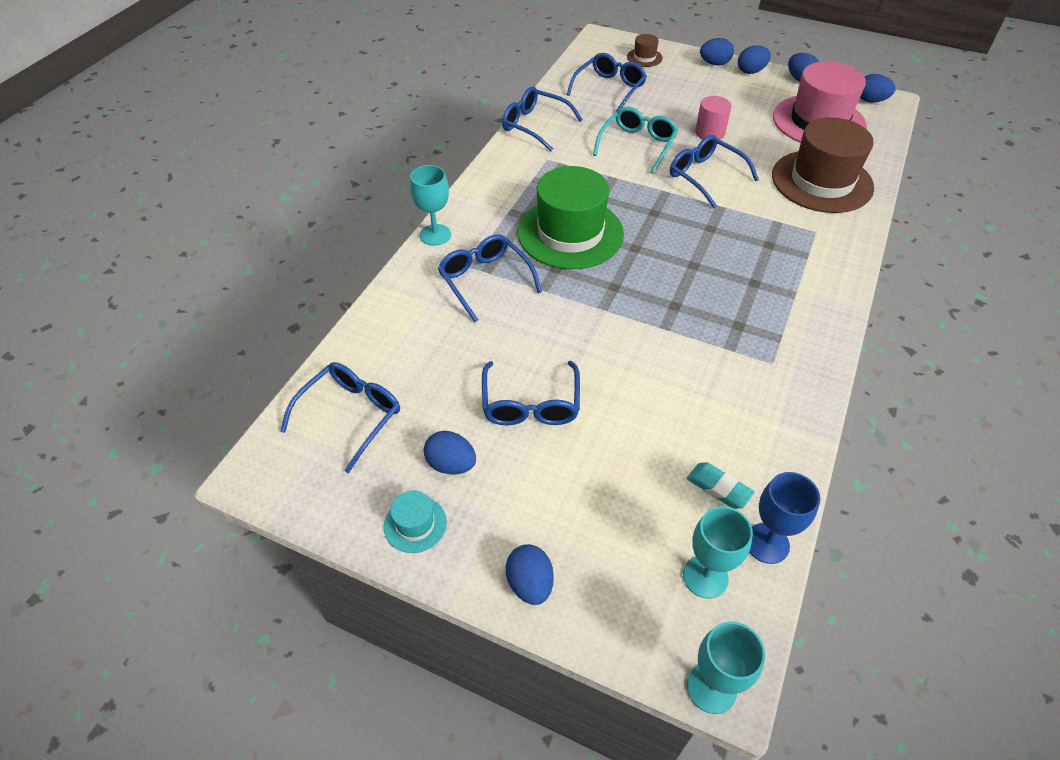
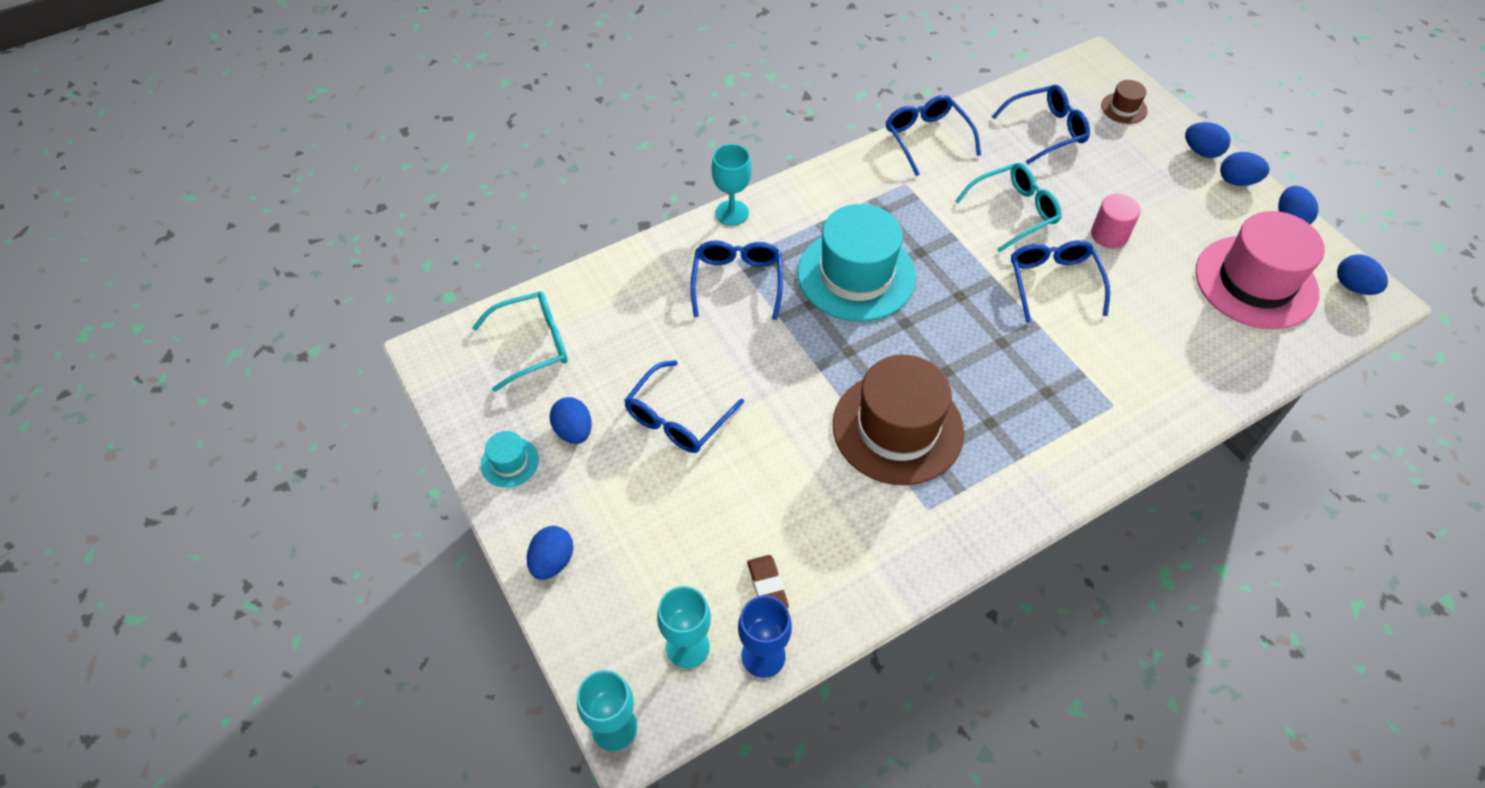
camera: 35 degrees right, 5 degrees up
(350, 416) = (532, 344): blue glasses -> turquoise glasses
(570, 233) = (856, 275): green hat -> turquoise hat
(718, 488) = (767, 586): turquoise eraser -> brown eraser
(822, 181) = (1181, 354): brown hat -> brown hat (897, 428)

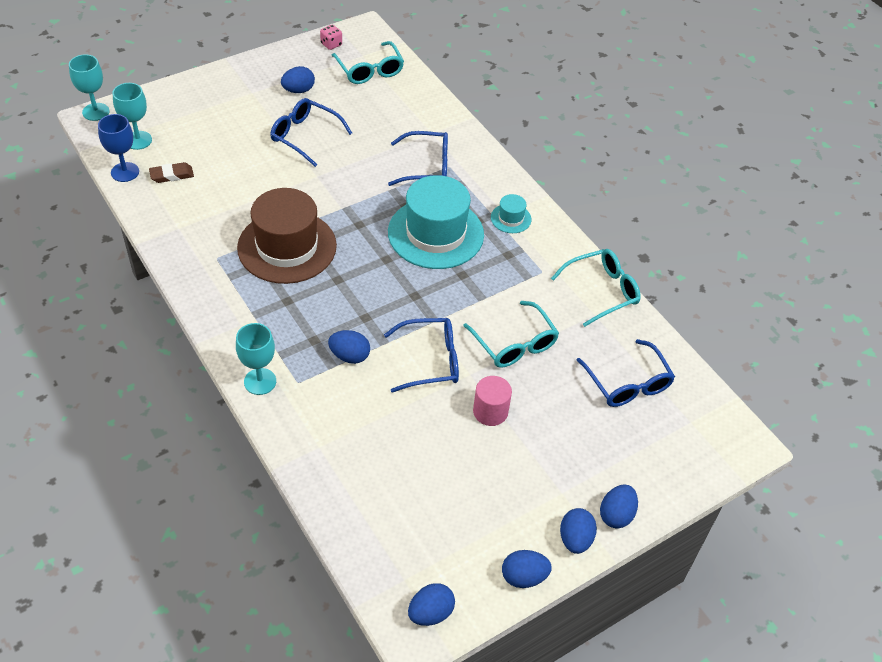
camera: 85 degrees right, 5 degrees down
(465, 393) = (331, 44): none -> pink dice
(509, 462) = (278, 65): turquoise hat -> turquoise hat (511, 218)
(552, 561) = (205, 85): blue egg -> blue egg (349, 356)
(732, 213) = (498, 165): turquoise goblet -> turquoise goblet (260, 381)
(927, 138) = (602, 291): blue glasses -> turquoise glasses
(1124, 108) = (673, 455): brown hat -> none
(1255, 282) = (434, 522): pink hat -> none

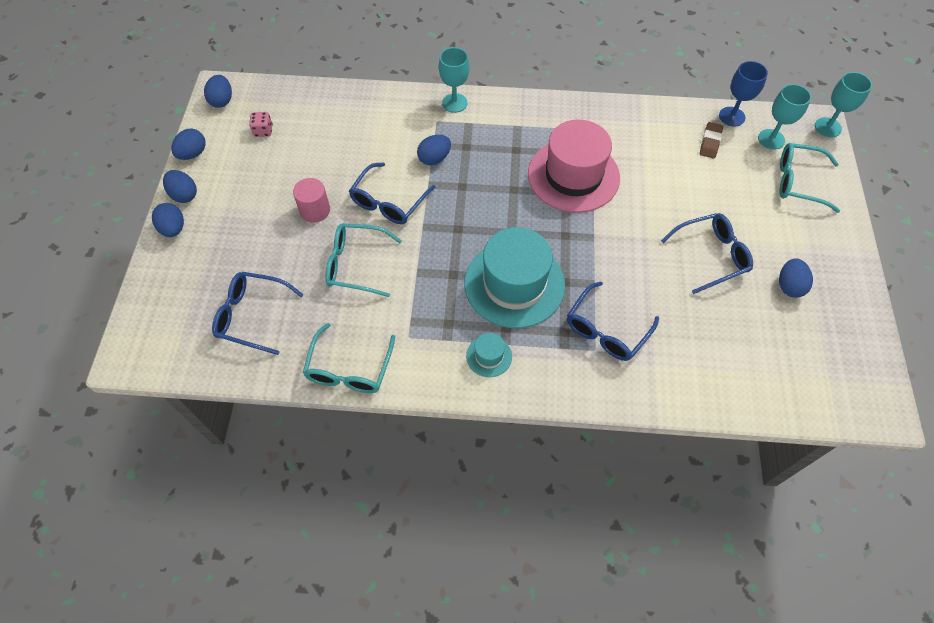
camera: 130 degrees right, 10 degrees up
(287, 247) = (573, 176): brown hat -> pink hat
(331, 44) = (863, 358): pink dice -> pink dice (263, 131)
(369, 70) = (796, 369): turquoise glasses -> turquoise glasses (798, 182)

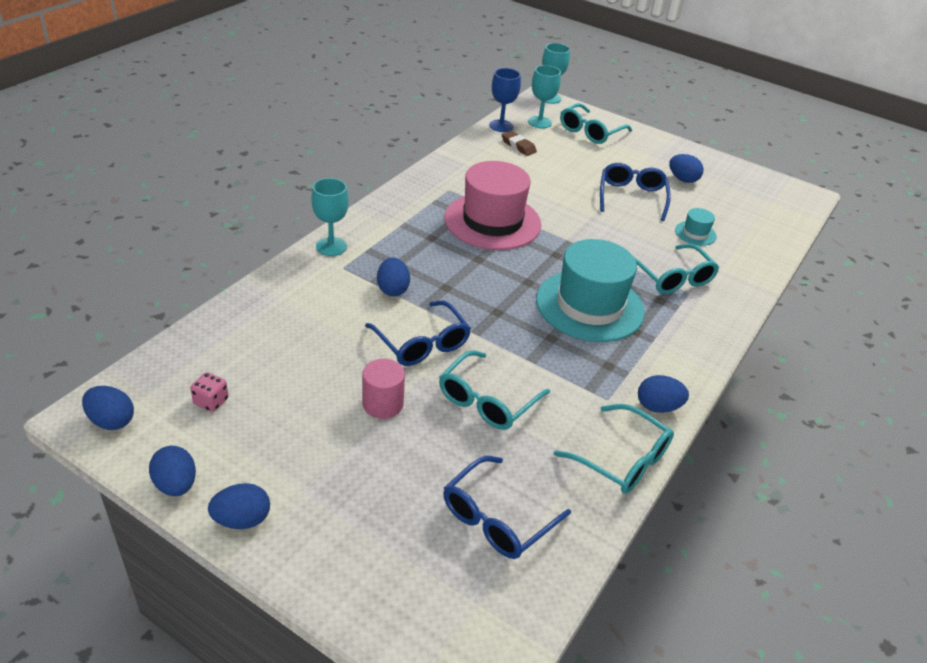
camera: 65 degrees left, 20 degrees down
(173, 229) = (292, 552): blue egg -> blue egg (658, 407)
(489, 356) = (661, 355): turquoise hat -> turquoise hat (695, 233)
(606, 330) = (672, 277): blue glasses -> turquoise glasses

